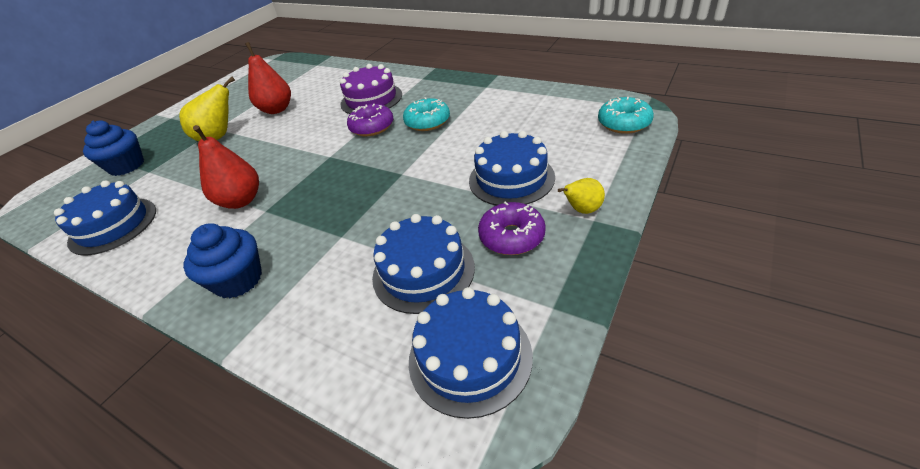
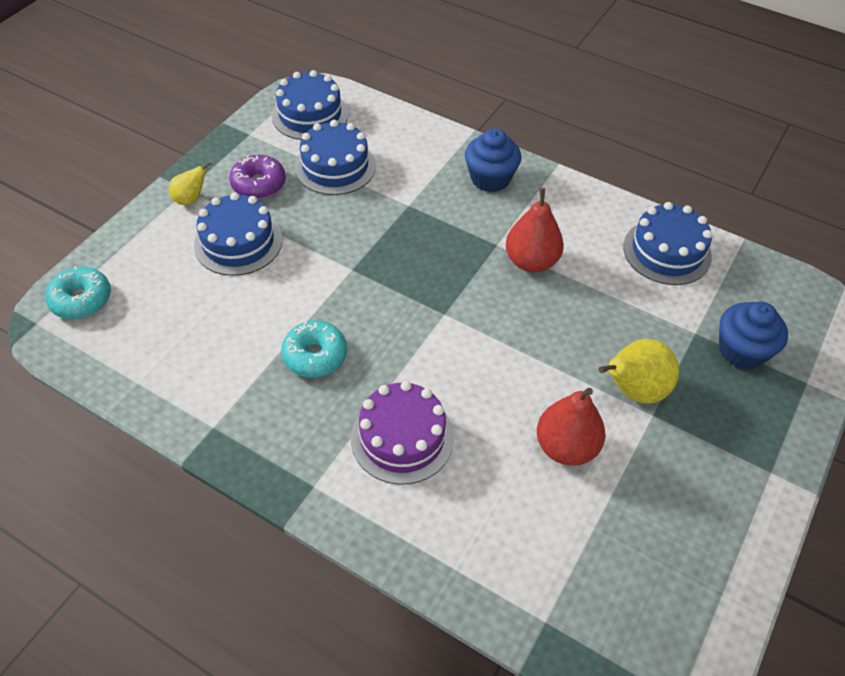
camera: 175 degrees right, 10 degrees up
(372, 127) = (394, 361): purple donut -> none

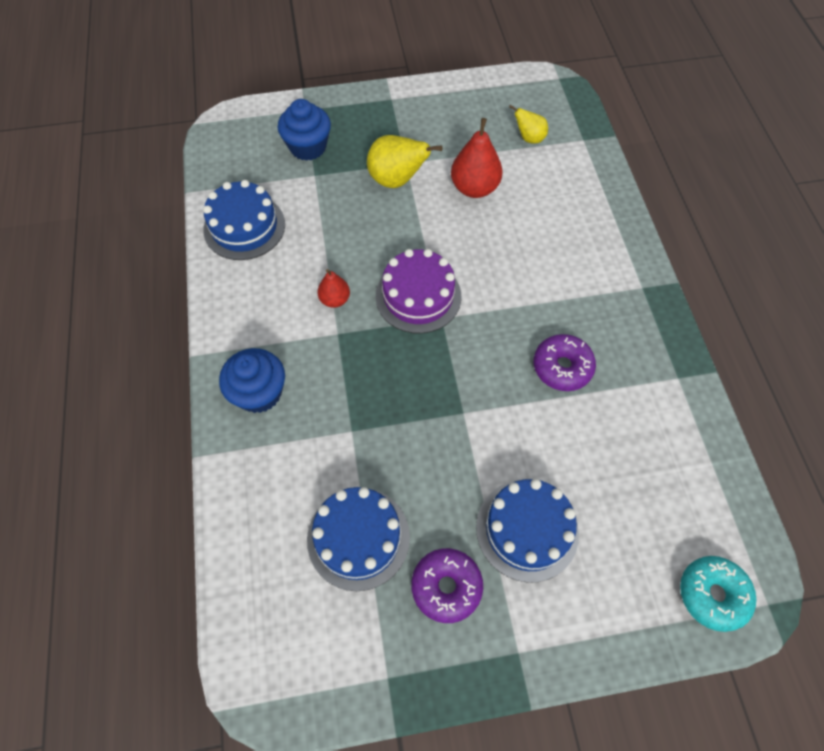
camera: 130 degrees left, 10 degrees up
(191, 199) = (525, 633): yellow pear -> yellow pear (529, 138)
(310, 115) = (301, 641): blue cake -> none
(315, 355) = (562, 367): turquoise donut -> purple donut
(402, 437) = (561, 268): purple cake -> purple cake (418, 296)
(531, 261) = (335, 299): red pear -> red pear, size x0.58

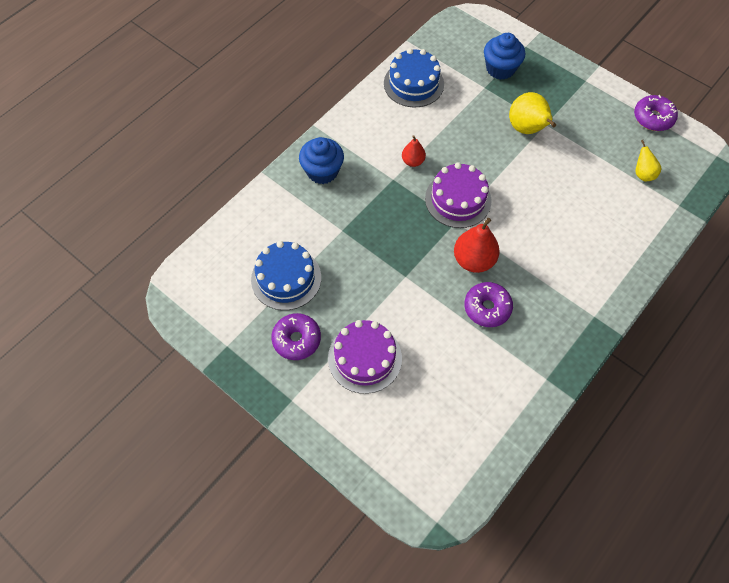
camera: 50 degrees right, 0 degrees up
(474, 188) = (567, 172): red pear -> red pear (473, 260)
(479, 87) = (653, 118): none -> purple donut
(527, 529) = (365, 358): blue cake -> purple cake
(712, 594) = (414, 485): turquoise donut -> none

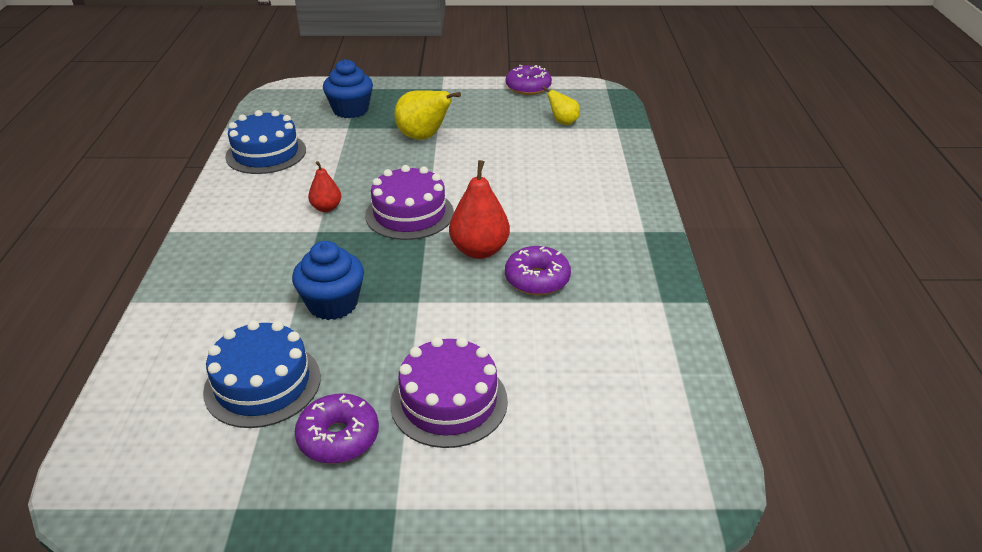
camera: 40 degrees left, 25 degrees down
(322, 171) = (219, 263): blue cupcake -> blue cupcake (333, 304)

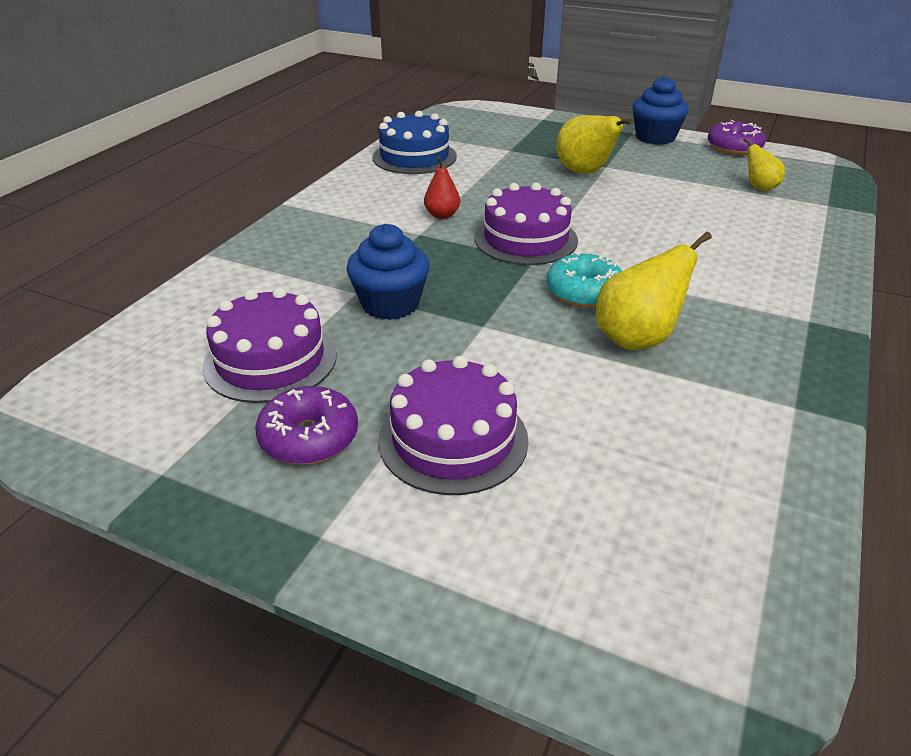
camera: 25 degrees right, 0 degrees up
(262, 384) = (270, 360): blue cake -> purple cake
(350, 110) = (522, 136): blue cupcake -> blue cupcake (655, 137)
(479, 250) = (584, 292): red pear -> turquoise donut
(537, 279) = (637, 339): purple donut -> yellow pear

